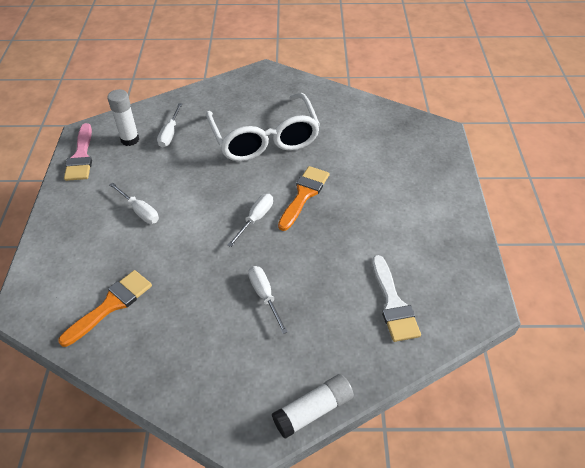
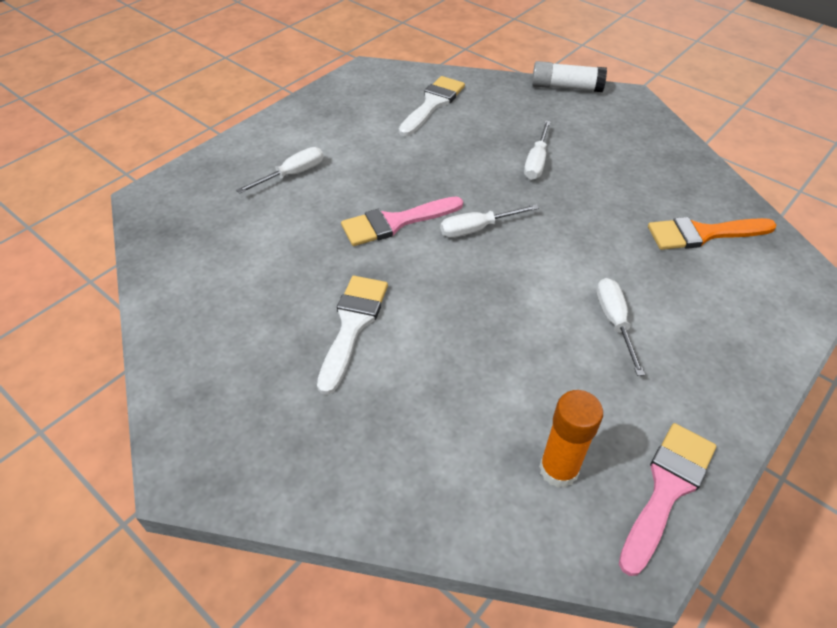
camera: 140 degrees left, 0 degrees up
(130, 140) = (558, 469): white glue stick -> orange glue stick
(170, 134) = (481, 434): white screwdriver -> white screwdriver (292, 174)
(264, 138) = (352, 325): white glasses -> white brush
(304, 195) = (395, 222): orange brush -> pink brush

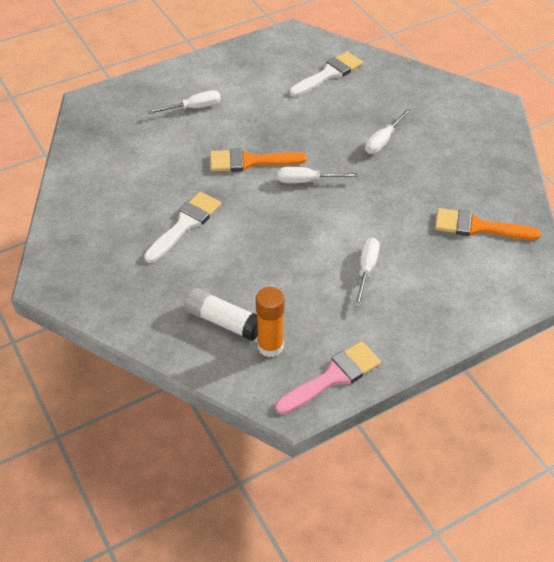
camera: 20 degrees right, 0 degrees up
(395, 222) = (250, 161): pink brush -> orange brush
(566, 87) = (448, 83): white glue stick -> white glue stick (223, 321)

